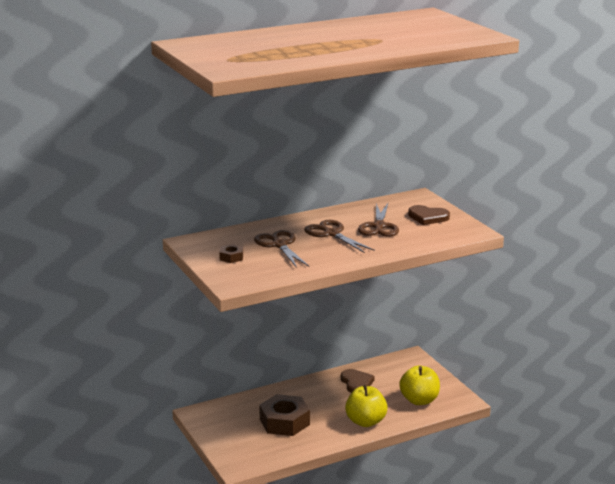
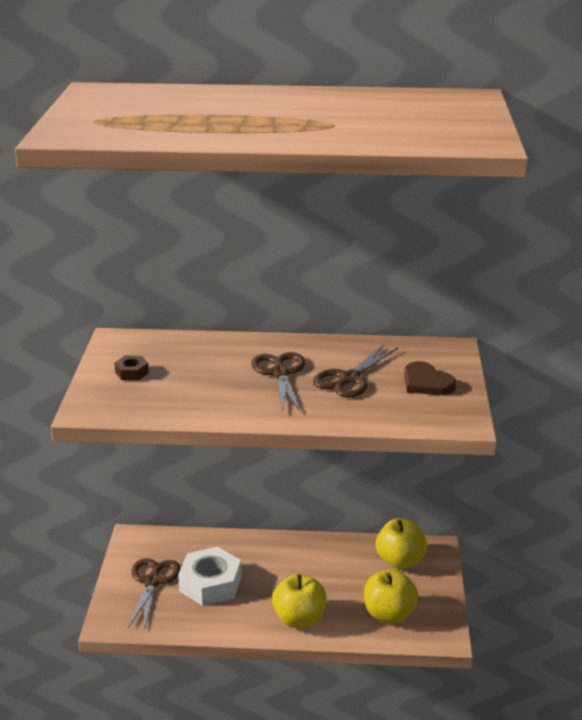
camera: 30 degrees right, 5 degrees up
(279, 245) = (203, 371): brown scissors -> brown scissors (152, 582)
(284, 422) = (210, 584): brown nut -> white nut
(356, 383) = (337, 562): brown heart -> none
(396, 369) = (400, 560): none -> yellow apple

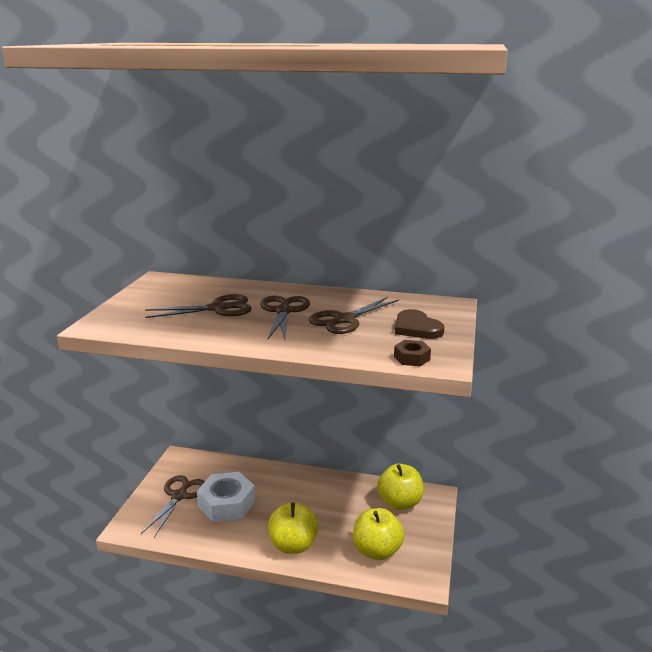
camera: 10 degrees right, 5 degrees down
(132, 372) = (155, 302): brown nut -> brown nut (412, 358)
(207, 376) = (217, 308): none -> brown scissors

